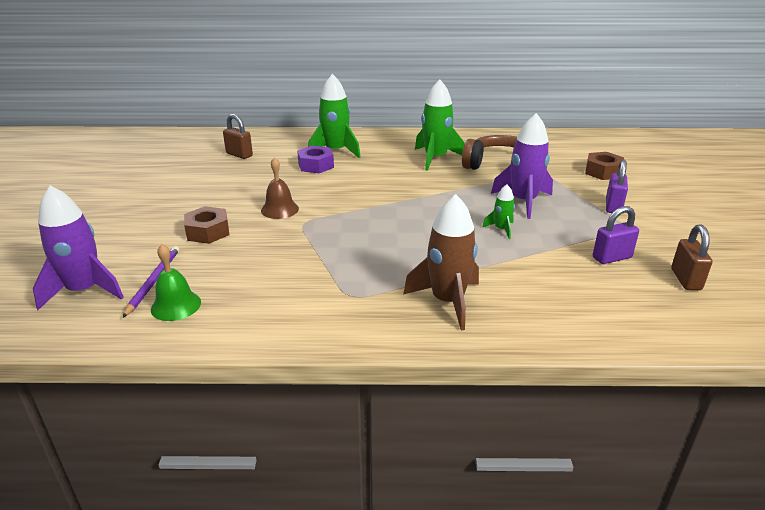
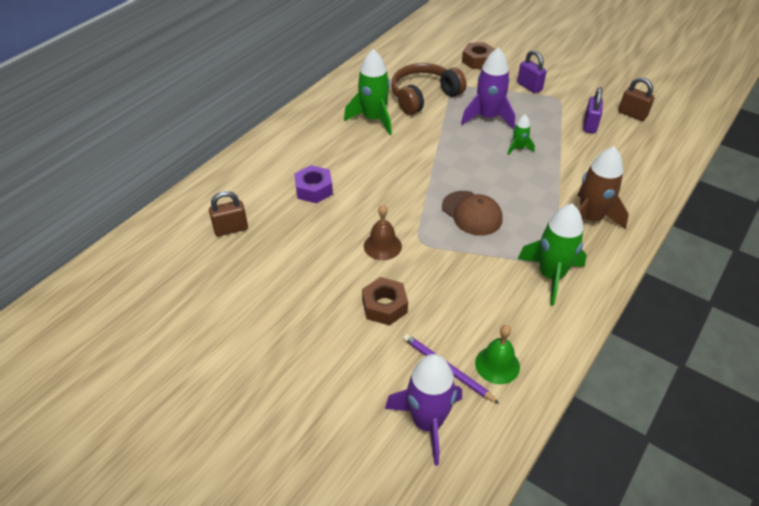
camera: 55 degrees left, 15 degrees up
(335, 151) = (295, 165): green rocket -> green rocket (551, 276)
(370, 234) = (472, 213): none -> brown cap

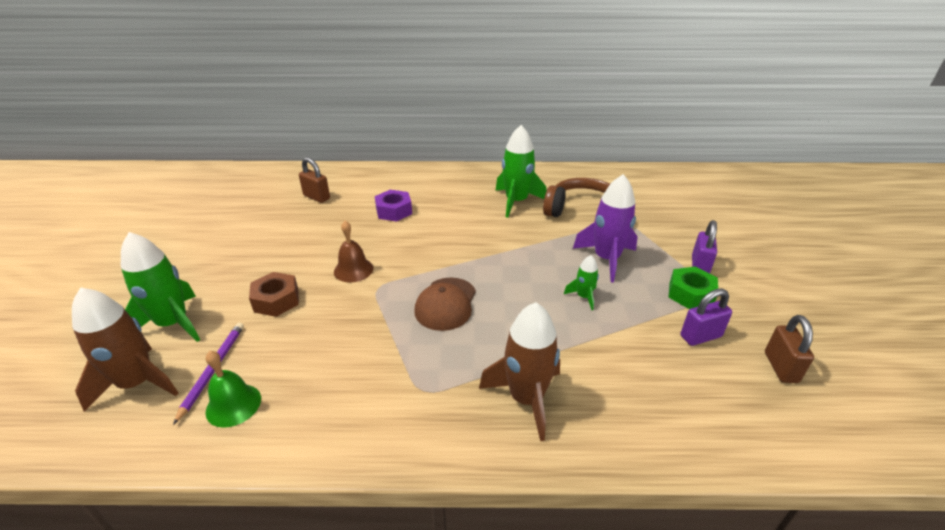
camera: 55 degrees right, 10 degrees down
(427, 422) = (137, 383): purple rocket -> brown rocket
(477, 61) = (687, 219): brown nut -> none
(551, 276) = (397, 399): green rocket -> green rocket (173, 323)
(552, 106) = (690, 294): none -> green nut

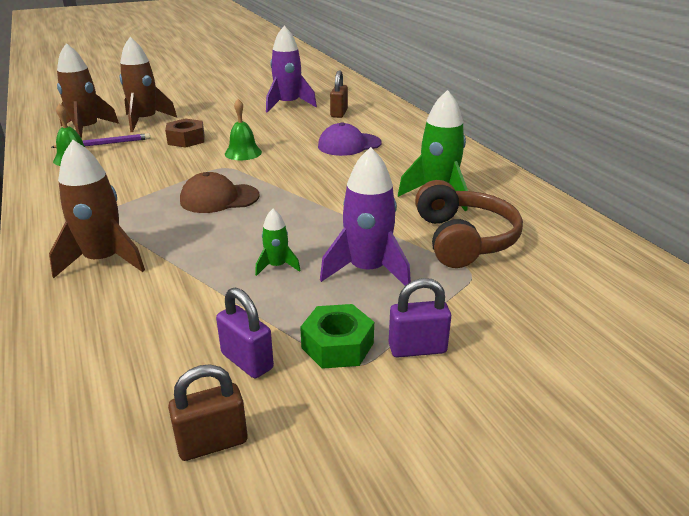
camera: 65 degrees right, 5 degrees down
(173, 323) = (145, 121): green rocket -> brown rocket
(257, 217) = (288, 105): none -> purple rocket
(353, 270) = (243, 153): brown bell -> green bell
(394, 211) = (349, 145): purple nut -> purple cap

